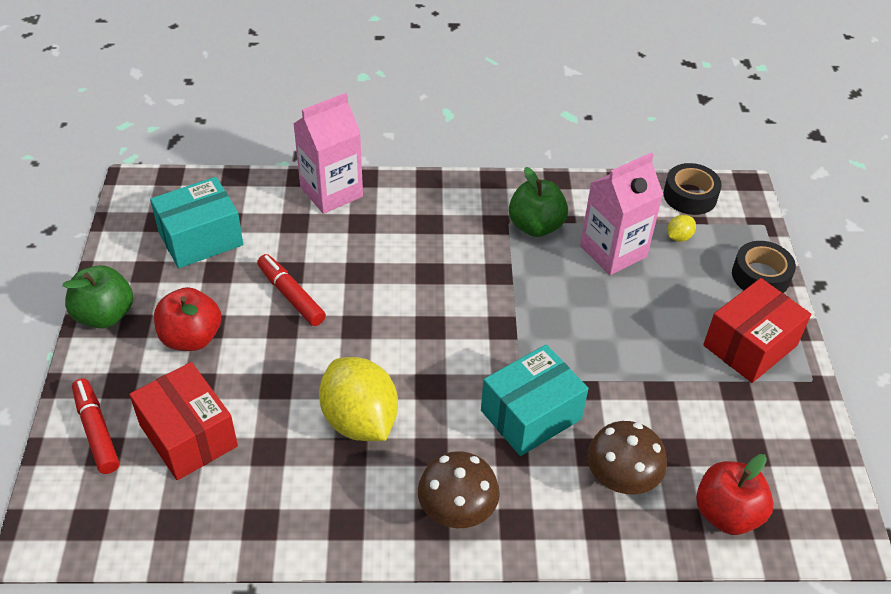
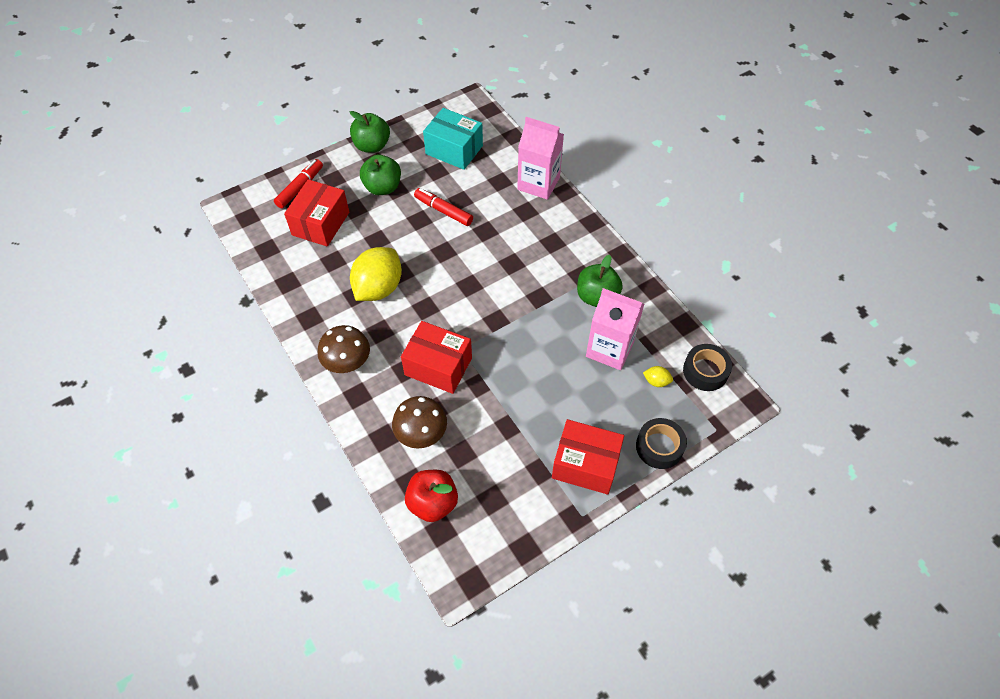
camera: 60 degrees right, 10 degrees up
(191, 338) = (383, 187): red apple -> green apple
(291, 295) = (443, 211): red marker -> red marker turned 75 degrees counterclockwise
(531, 415) = (438, 366): turquoise box -> red box

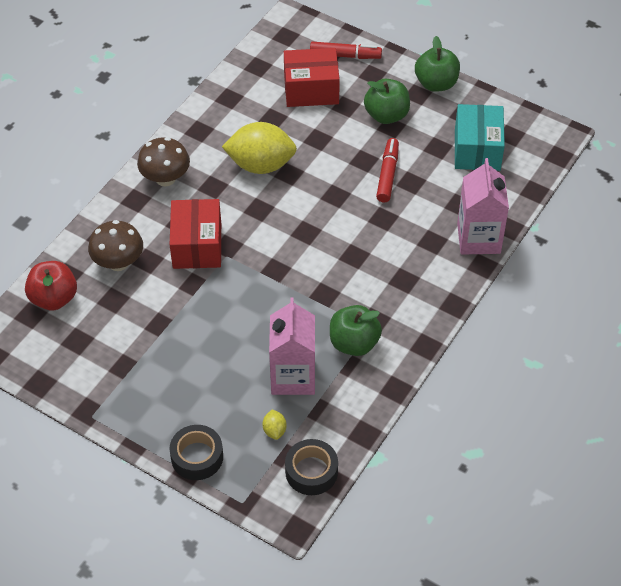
camera: 65 degrees right, 5 degrees down
(585, 464) = (147, 401): red box -> none

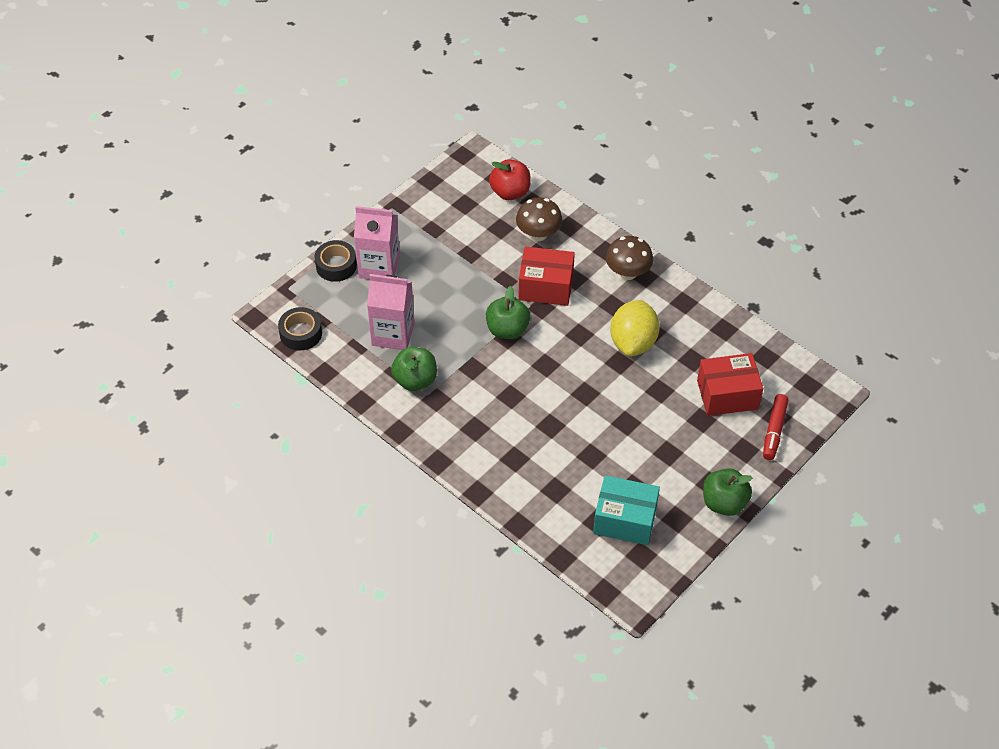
camera: 100 degrees right, 0 degrees up
(274, 430) = (345, 315): yellow lemon -> none
(311, 90) = (727, 395): red box -> red box turned 75 degrees clockwise
(386, 115) = (684, 451): green apple -> green apple (507, 330)
(387, 174) = (604, 438): red marker -> none
(478, 238) = (510, 496): pink carton -> pink carton (379, 267)

